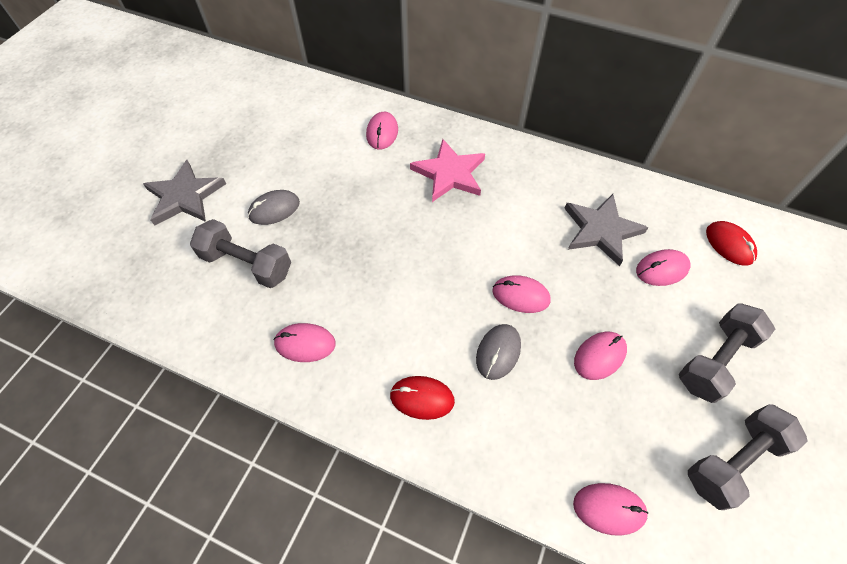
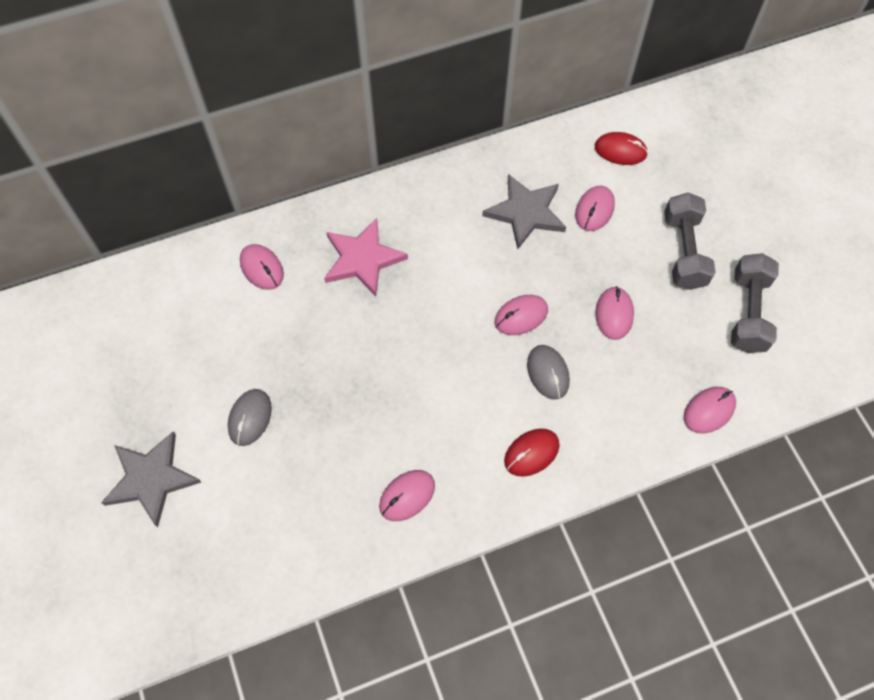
camera: 45 degrees left, 5 degrees up
(247, 264) = (285, 482): grey dumbbell -> none

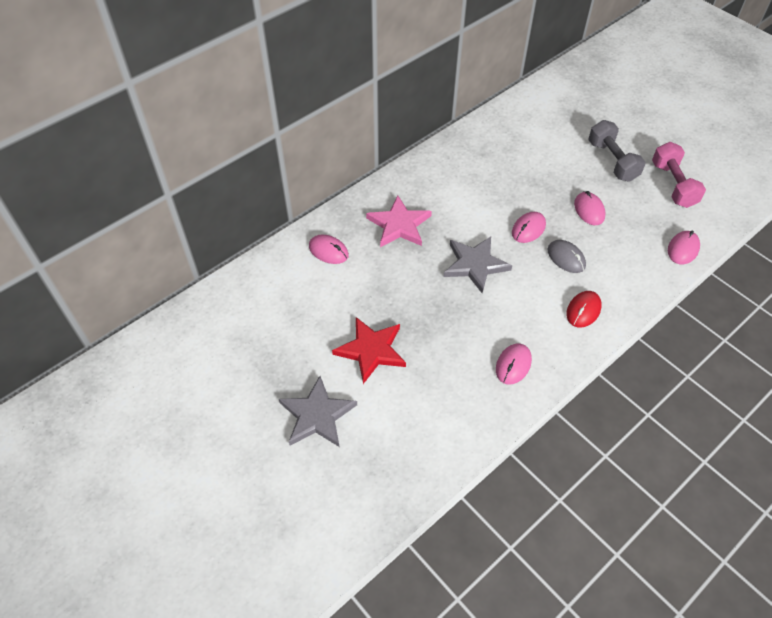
camera: 20 degrees left, 10 degrees down
(250, 418) = (371, 350): grey mouse -> red star
(526, 213) = (496, 166): grey star -> grey star (475, 265)
(594, 210) = (541, 152): pink mouse -> none
(620, 150) = (538, 114): red mouse -> none
(748, 312) = (673, 185): grey dumbbell -> pink dumbbell

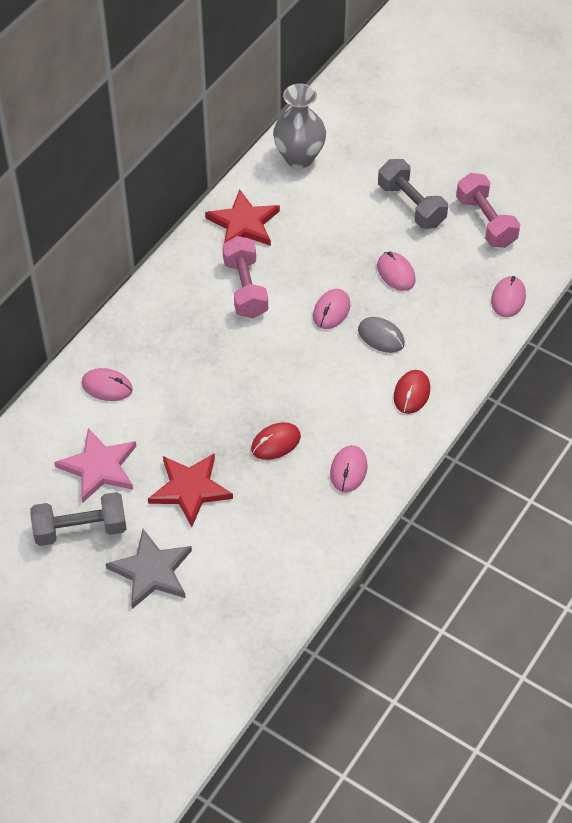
camera: 15 degrees left, 0 degrees up
(269, 363) = (80, 529): none -> grey dumbbell
(399, 225) = (180, 337): pink star -> pink star (99, 467)
(455, 327) = (275, 443): none -> red mouse
(461, 198) = (245, 288): none -> pink dumbbell
(473, 150) = (243, 223): none -> red star
(475, 265) = (281, 367): grey star -> none
(529, 111) = (299, 157): none -> grey vase

